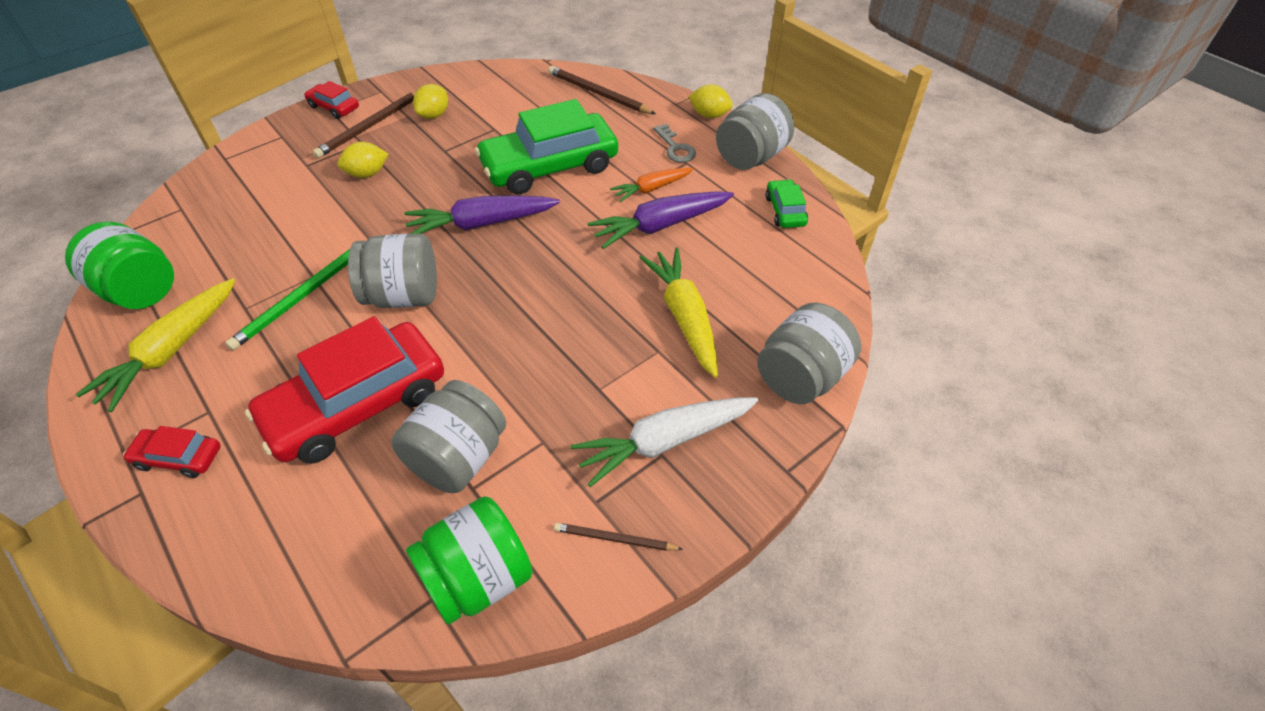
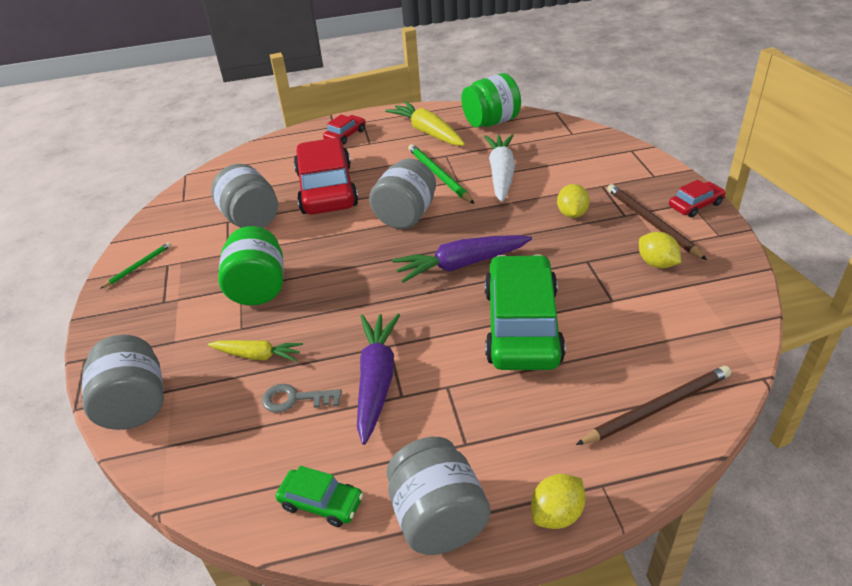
camera: 120 degrees right, 10 degrees down
(478, 578) = (176, 215): green jar -> green jar (258, 288)
(481, 224) = (461, 265): purple carrot -> purple carrot turned 120 degrees counterclockwise
(614, 539) = (138, 266): brown pencil -> green pencil
(651, 189) = (437, 393): orange carrot -> none
(664, 442) = (170, 306): white carrot -> white carrot (501, 174)
(675, 148) = (500, 444): grey key -> grey key (295, 399)
(684, 317) = (258, 355): yellow carrot -> yellow carrot, size x0.61

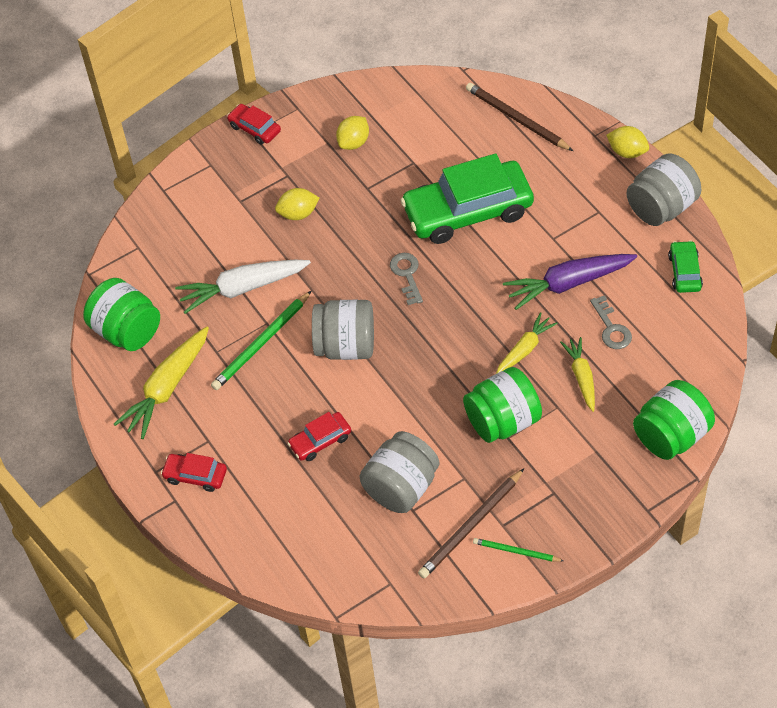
camera: 110 degrees left, 15 degrees up
(135, 404) = (671, 435): grey jar -> green jar
(321, 323) = (525, 349): none -> yellow carrot
(327, 189) = (320, 441): red car -> red car, size x0.45
(461, 265) = (407, 275): purple carrot -> grey key
(651, 223) = (294, 155): brown pencil -> brown pencil (471, 526)

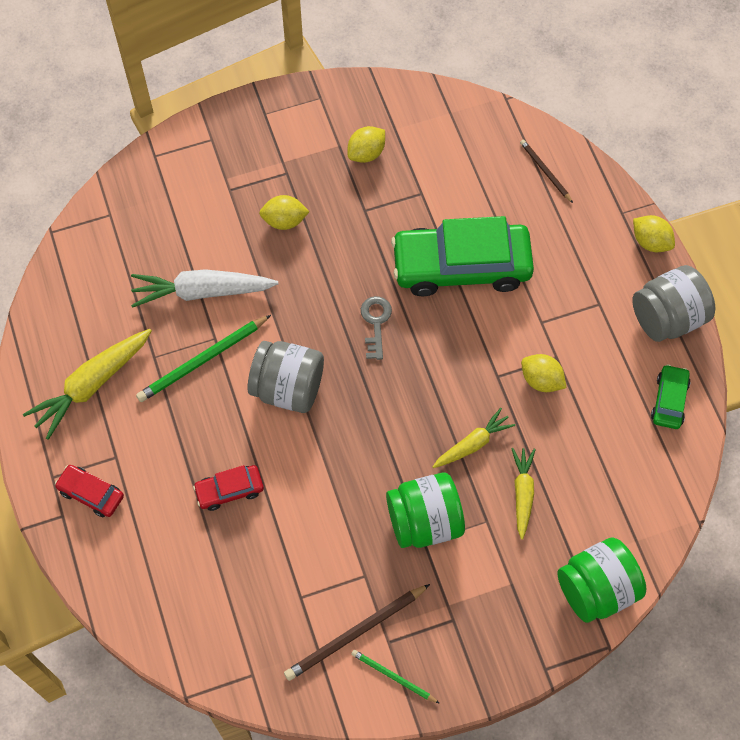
camera: 10 degrees right, 10 degrees up
(127, 331) = (70, 308): green jar -> none
(254, 129) = (269, 109): red car -> none
(401, 487) = (297, 567): grey jar -> none
(516, 119) = (545, 171): brown pencil -> brown pencil, size x0.58
(568, 284) = (541, 380): purple carrot -> yellow lemon
(611, 328) = (571, 445): grey key -> none

